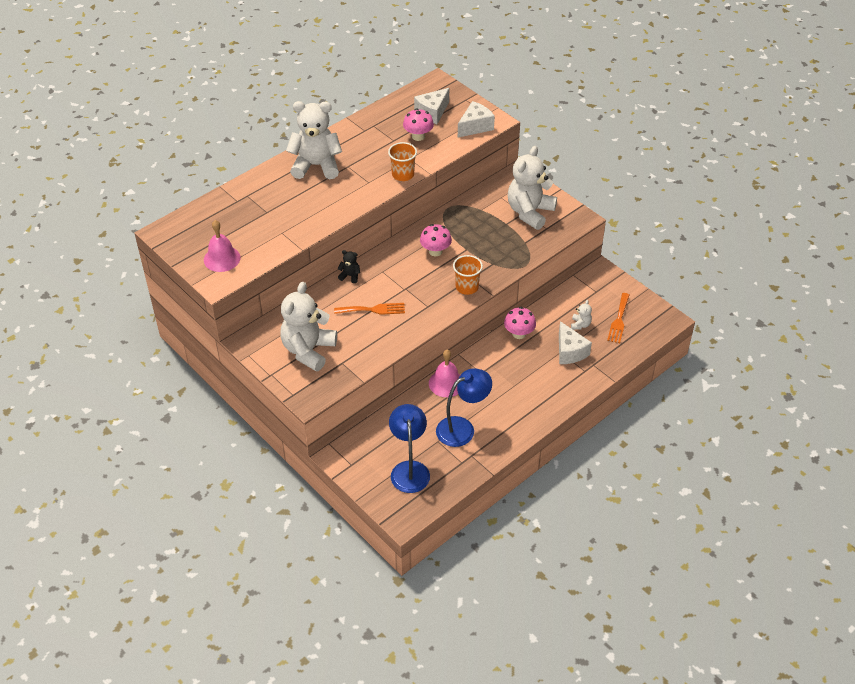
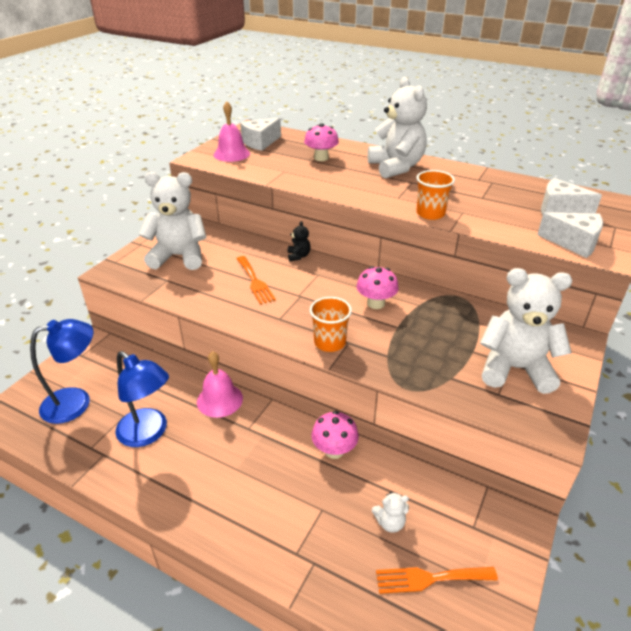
camera: 70 degrees right, 10 degrees down
(418, 136) = (506, 210): pink mushroom -> pink mushroom (321, 158)
(570, 351) = (327, 522): white cheese -> white cheese (260, 143)

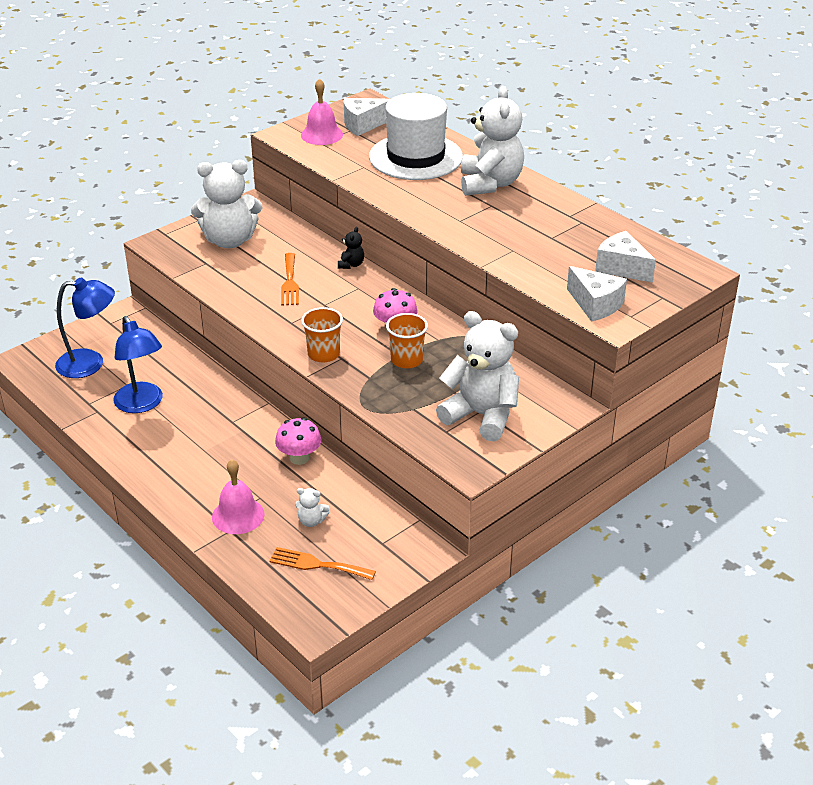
camera: 20 degrees right, 0 degrees up
(179, 256) = (229, 241): white teddy bear -> white teddy bear turned 150 degrees clockwise
(219, 400) = (219, 392): pink bell -> pink bell (238, 515)
(321, 158) = (416, 157): pink mushroom -> white hat
(430, 214) = (477, 245): orange cup -> orange cup (406, 360)

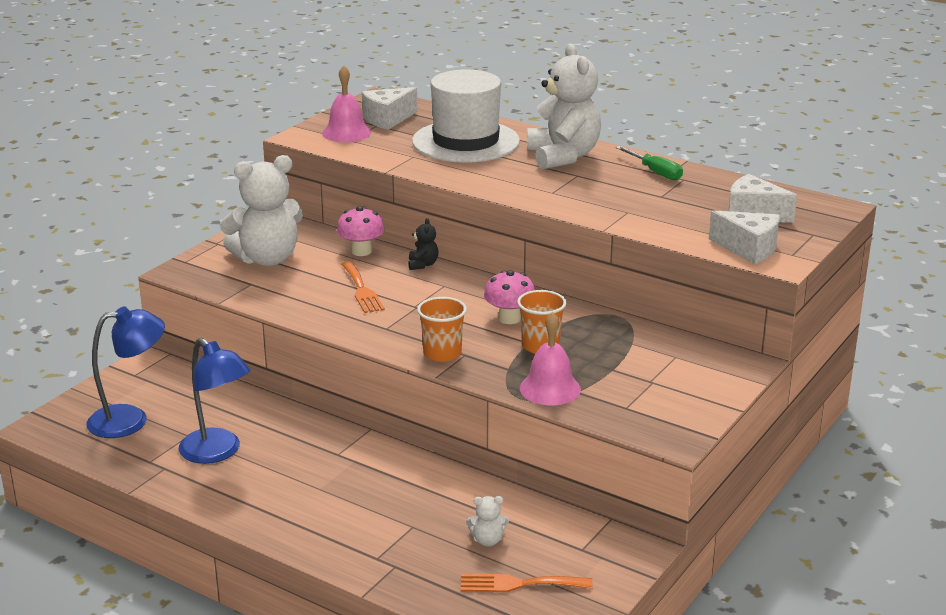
camera: 15 degrees left, 10 degrees down
(238, 515) = (396, 549): pink bell -> pink bell (550, 389)
(299, 458) = (438, 478): pink mushroom -> pink mushroom (361, 251)
(481, 415) = (656, 387): white teddy bear -> none
(561, 211) = (655, 172): none -> green screwdriver

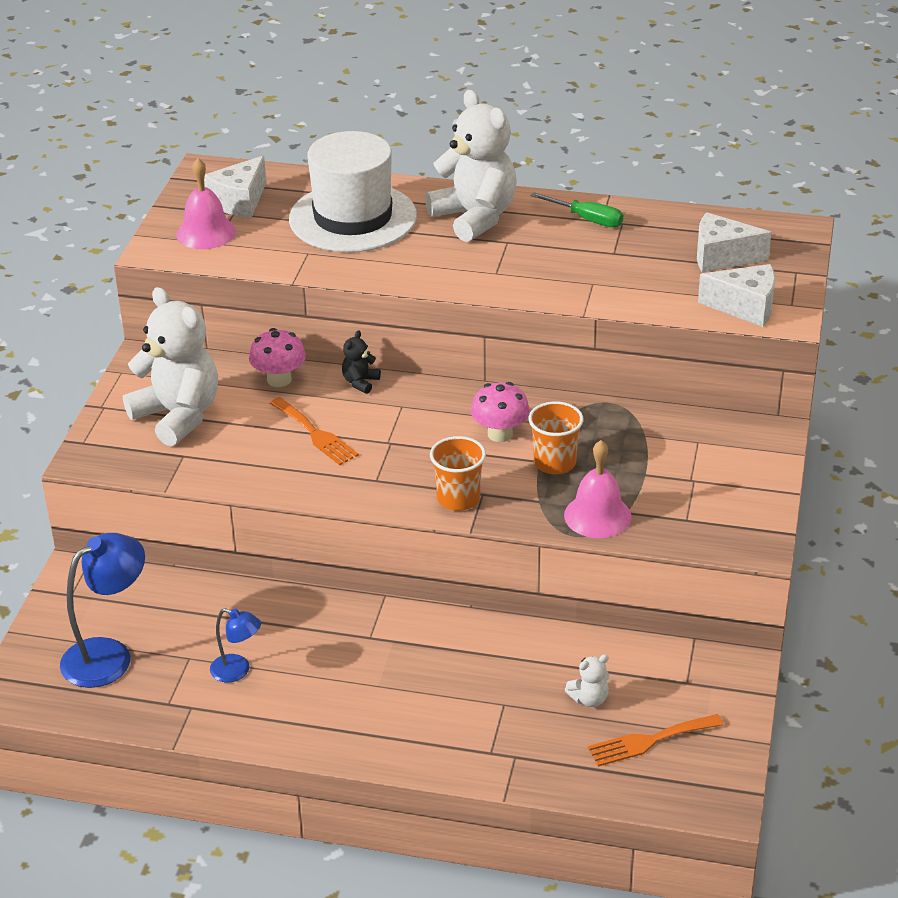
camera: 20 degrees left, 10 degrees up
(217, 452) = (237, 671): blue lamp -> blue lamp, size x0.56
(267, 259) = (178, 416): white teddy bear -> white teddy bear turned 90 degrees counterclockwise
(423, 265) = (360, 382): black teddy bear -> black teddy bear turned 135 degrees counterclockwise

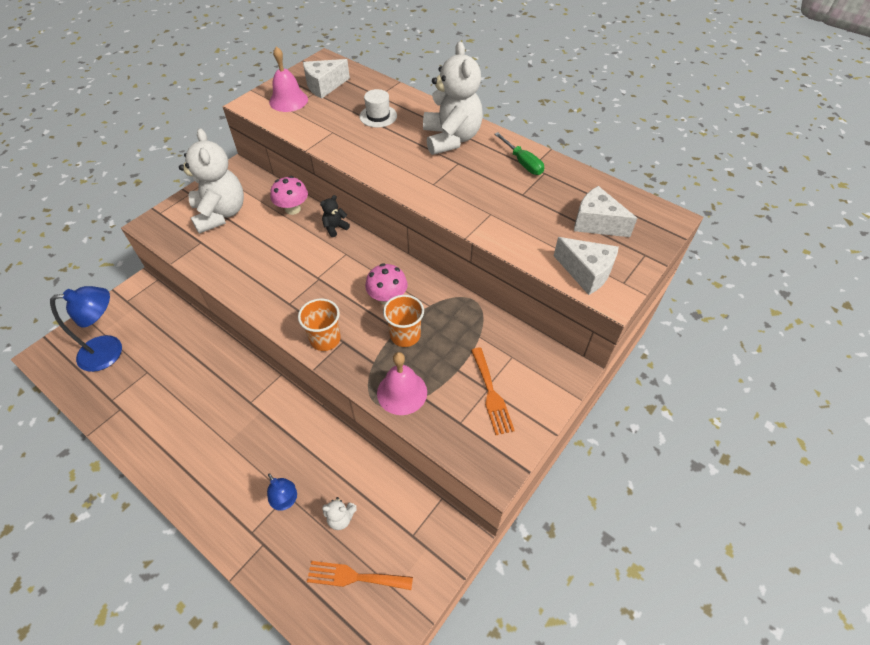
camera: 25 degrees right, 15 degrees up
(237, 671) = (163, 394): blue lamp -> blue lamp (286, 501)
(315, 434) = (281, 255): orange fork -> orange fork (491, 394)
(353, 218) = (378, 116): white hat -> white hat, size x0.44

